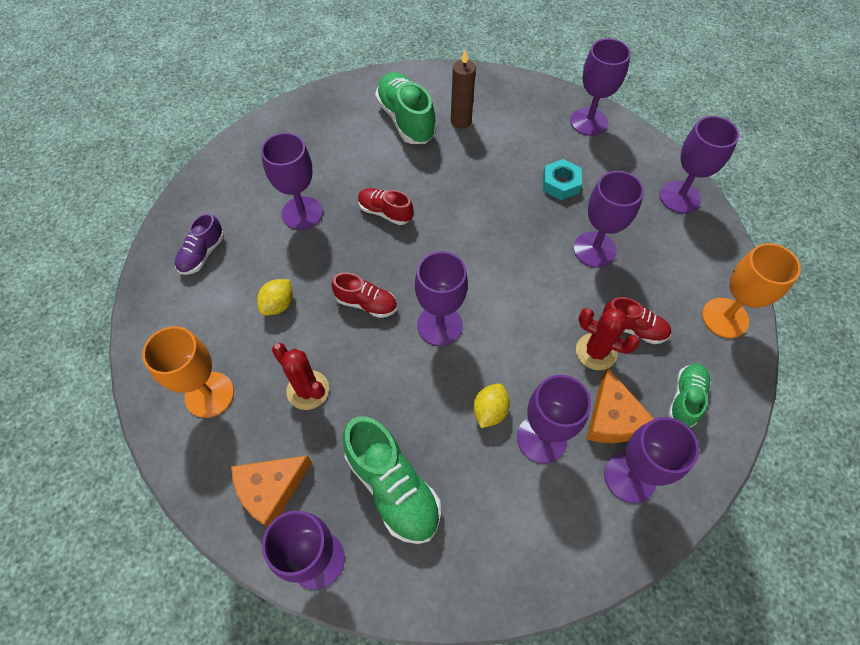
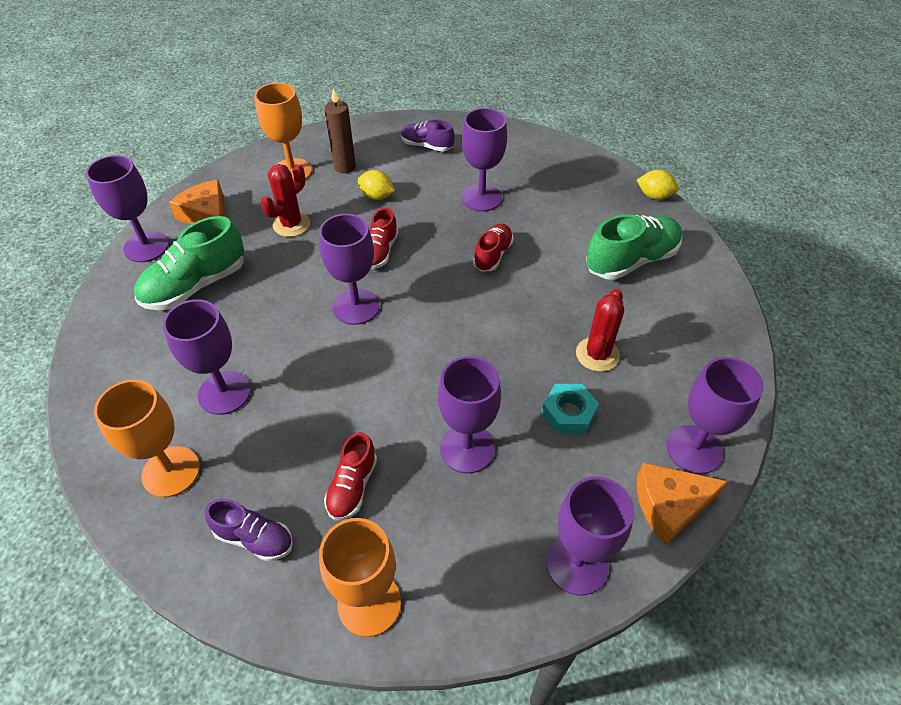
camera: 85 degrees right, 10 degrees down
(461, 121) = (646, 309): brown candle -> brown candle (345, 167)
(489, 411) = (259, 350): yellow lemon -> yellow lemon (654, 196)
(596, 352) = (322, 445): red cactus -> red cactus (597, 354)
(612, 418) = (239, 458): orange cheese -> orange cheese (670, 505)
(630, 476) = (171, 471): purple goblet -> orange goblet
(685, 399) = (254, 538): green shoe -> purple shoe

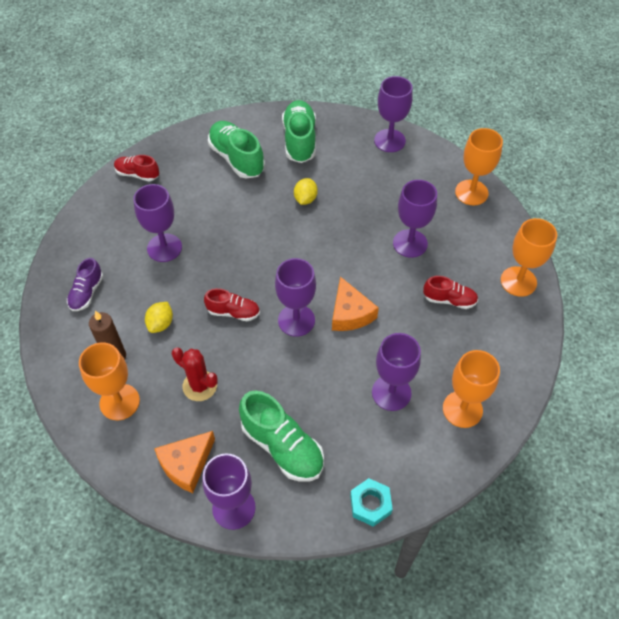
camera: 95 degrees left, 5 degrees up
(254, 538) = (496, 346): purple shoe -> none
(492, 255) = (234, 237): red shoe -> red shoe (137, 174)
(568, 413) = (374, 194): turquoise nut -> turquoise nut (370, 504)
(577, 564) = (471, 192): purple goblet -> orange goblet
(597, 354) = (325, 180): red cactus -> none
(654, 196) = (165, 142): yellow lemon -> yellow lemon (305, 199)
(670, 505) = (427, 153): orange cheese -> orange cheese (350, 313)
(676, 329) = (299, 140): none -> green shoe

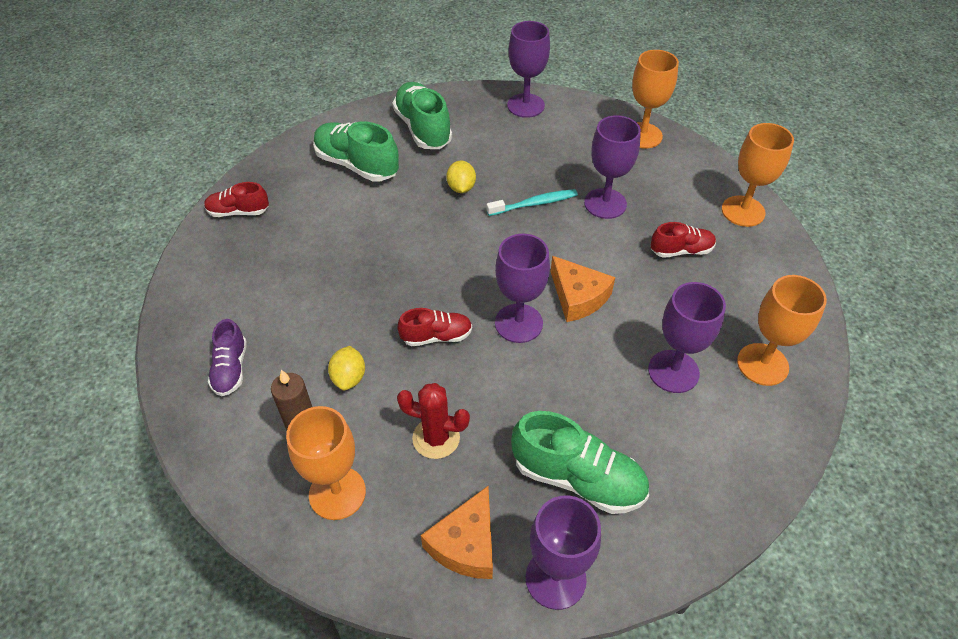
camera: 20 degrees left, 5 degrees down
(164, 248) = (312, 286): purple goblet -> none
(354, 228) = (534, 204): none -> turquoise toothbrush
(370, 504) = (721, 511): turquoise nut -> none

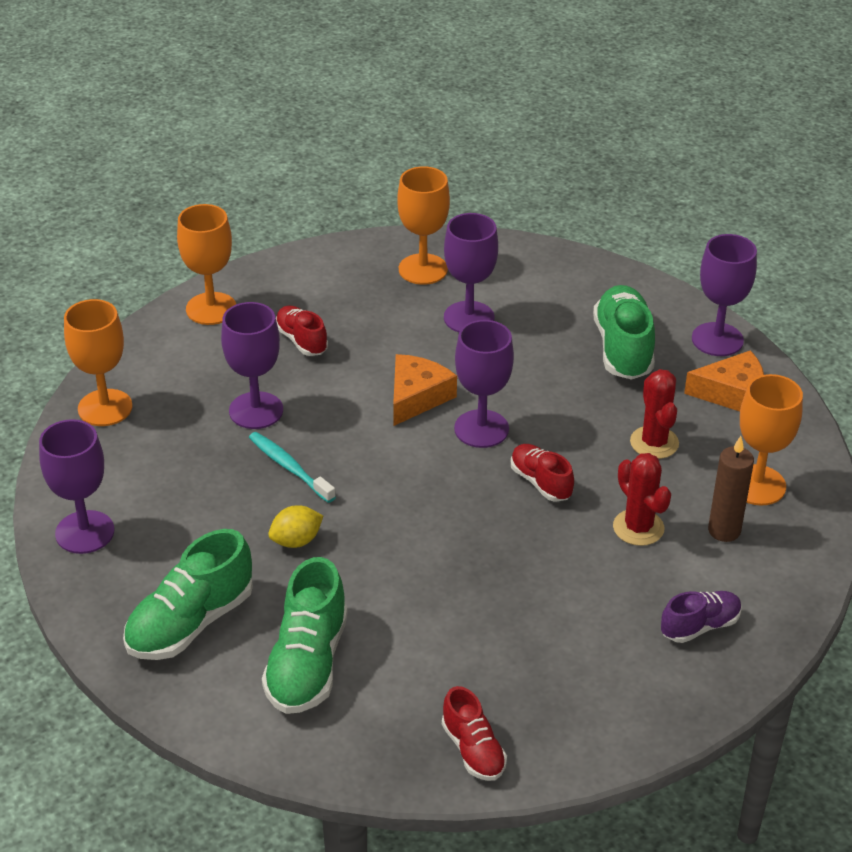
camera: 115 degrees left, 10 degrees down
(349, 377) = (638, 528): yellow lemon -> red cactus

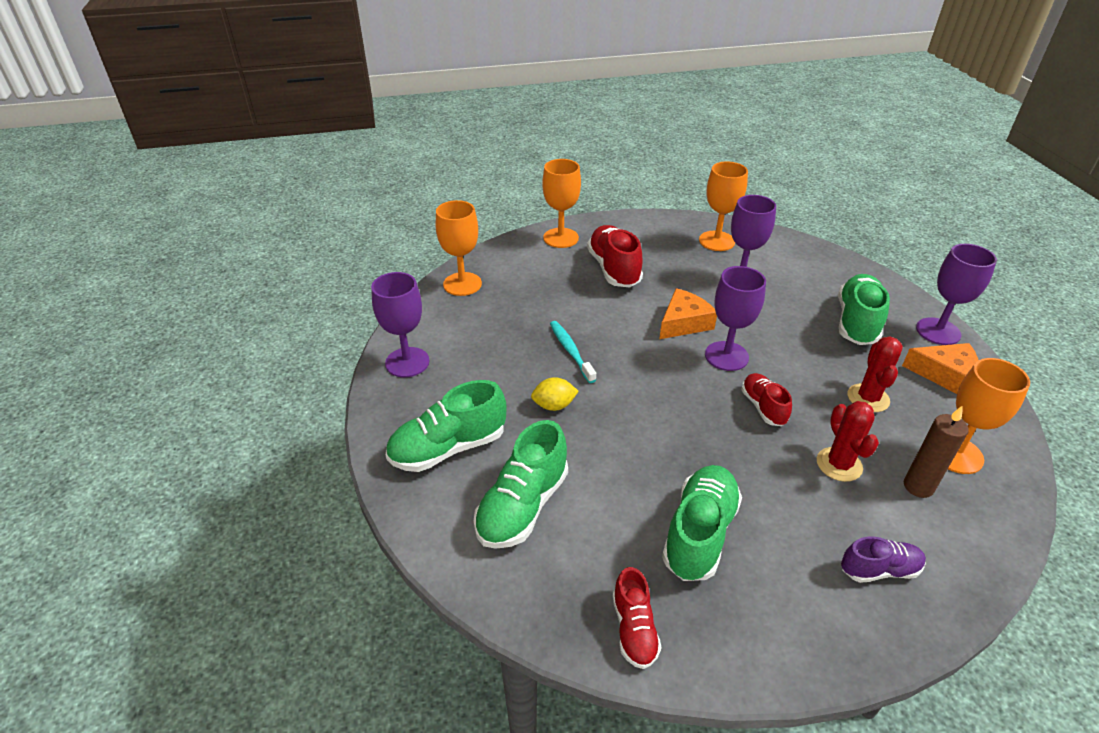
camera: 20 degrees right, 0 degrees up
(256, 410) = (563, 307): purple goblet -> none
(301, 340) = (614, 269): red shoe -> red shoe, size x1.69
(510, 640) = (699, 533): none -> green shoe

